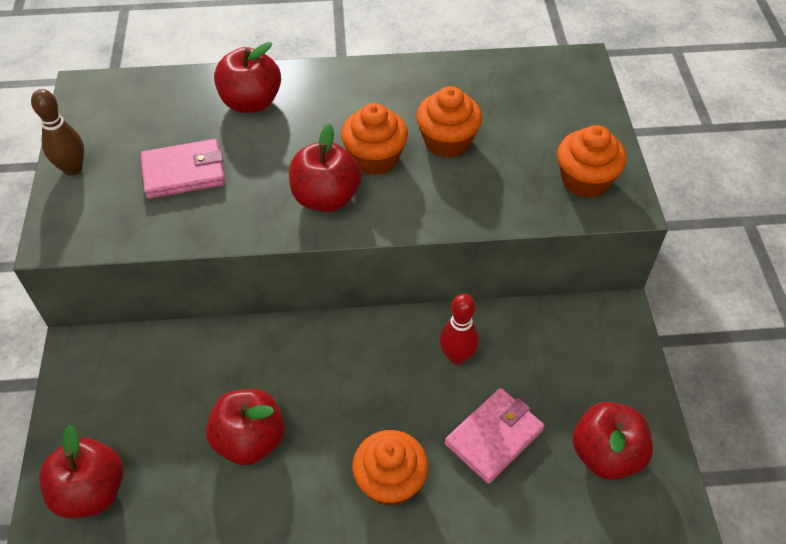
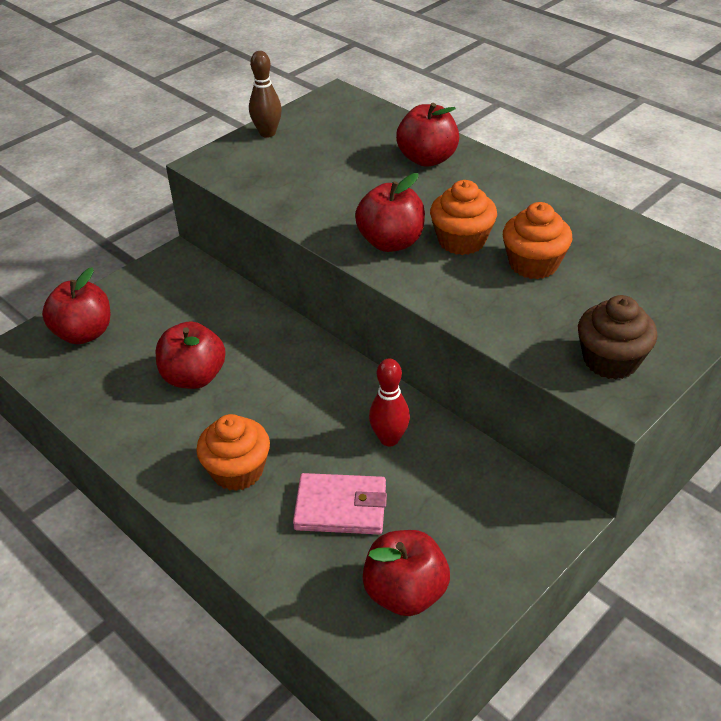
camera: 50 degrees right, 10 degrees down
(184, 172) = (325, 173): pink wallet -> none
(585, 180) = (610, 360): orange cupcake -> brown cupcake

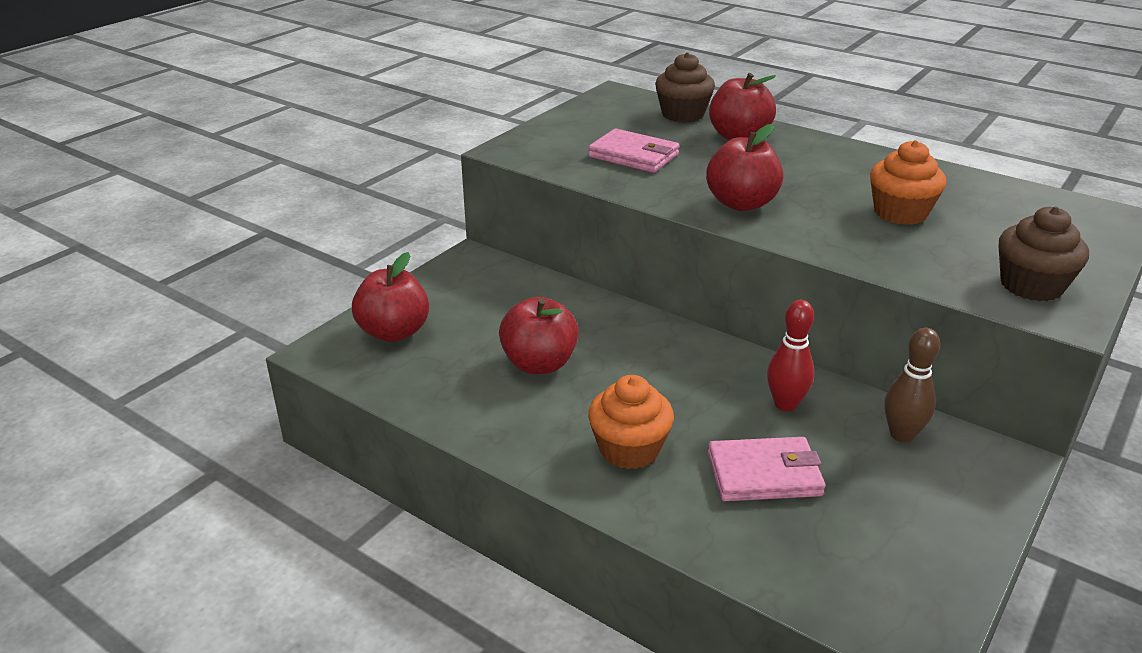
camera: 10 degrees left, 10 degrees down
(267, 133) = (559, 124): brown bowling pin -> brown bowling pin (901, 434)
(318, 177) = (633, 155): none -> pink wallet
(387, 127) = (683, 114): none -> brown cupcake
(405, 592) = (879, 551): red apple -> none
(461, 241) = (814, 198): orange cupcake -> none

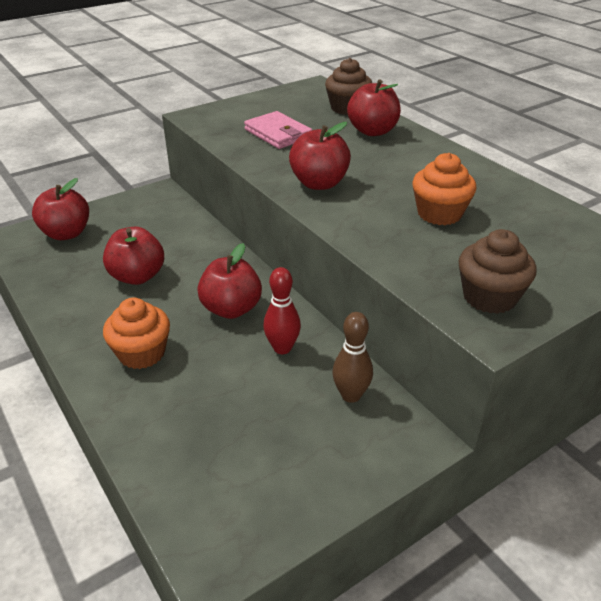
camera: 20 degrees right, 5 degrees up
(689, 375) = (231, 309): none -> red apple
(764, 474) = (218, 397): pink wallet -> none

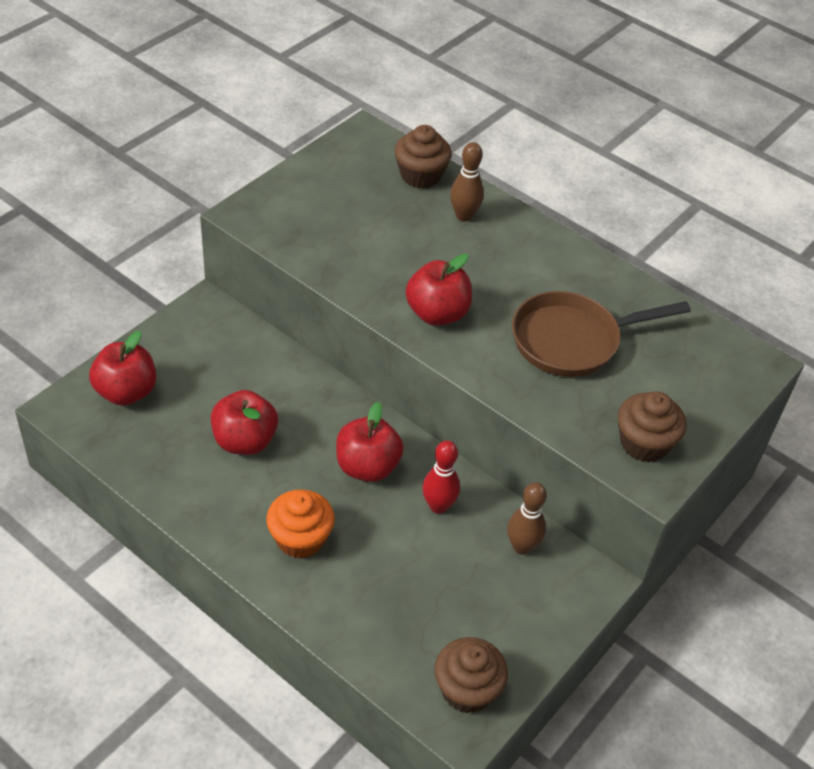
camera: 20 degrees left, 10 degrees up
(236, 521) = (467, 689): none -> brown cupcake
(278, 134) = (358, 235): pink wallet -> none
(372, 131) = (464, 216): red apple -> brown bowling pin
(439, 213) = (572, 340): orange cupcake -> brown pan

